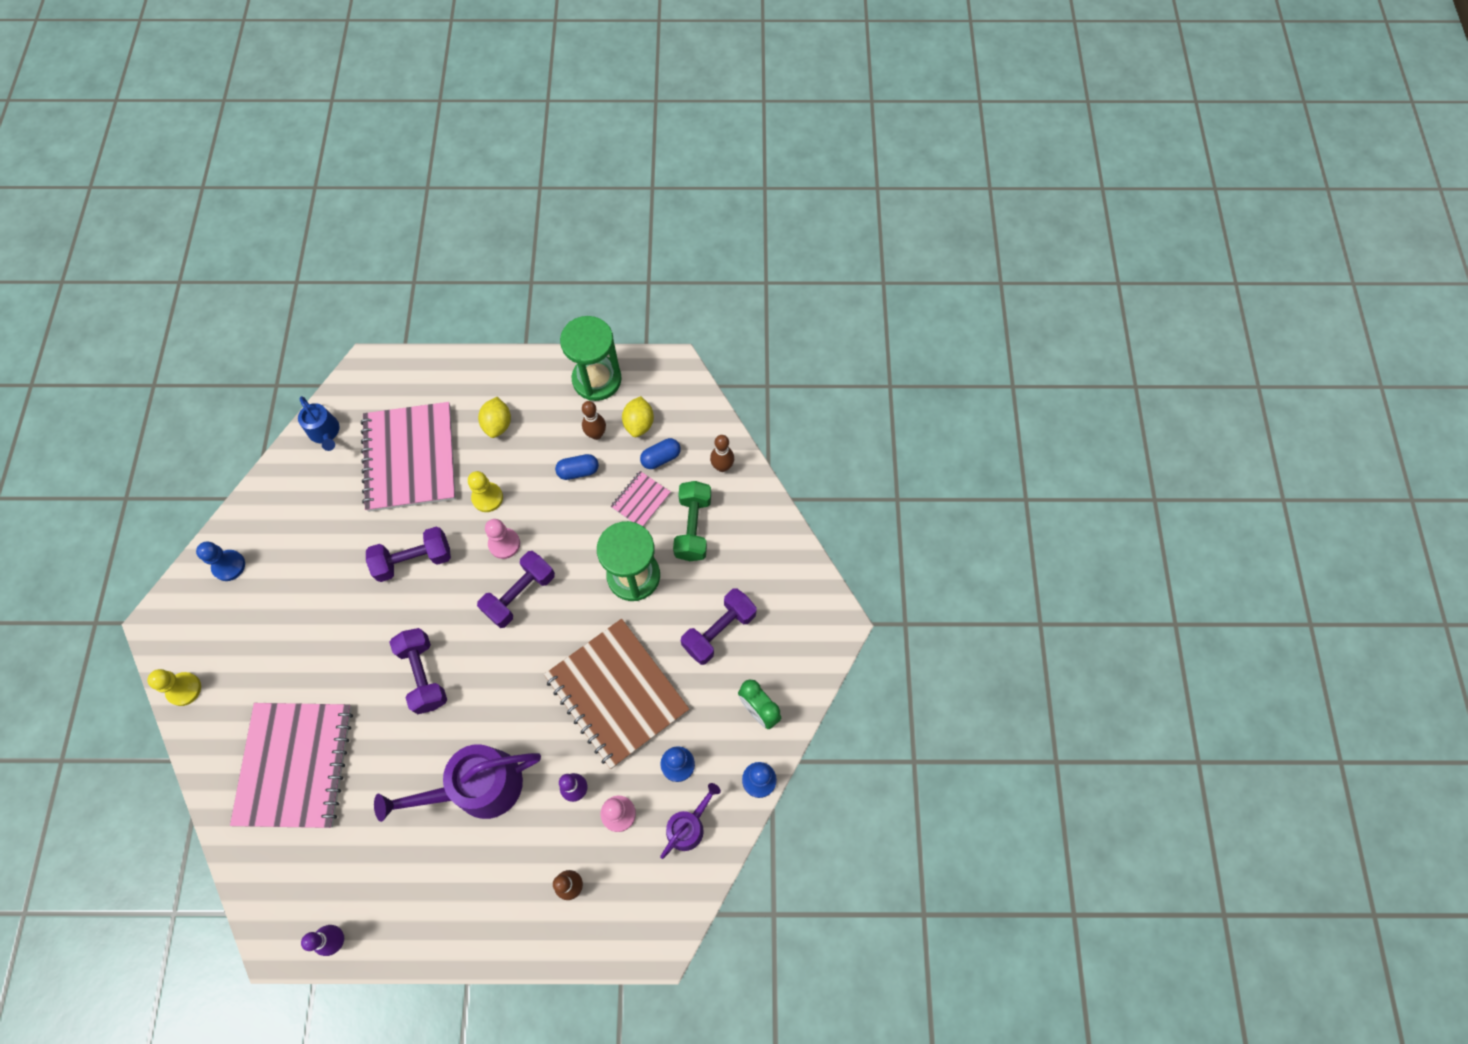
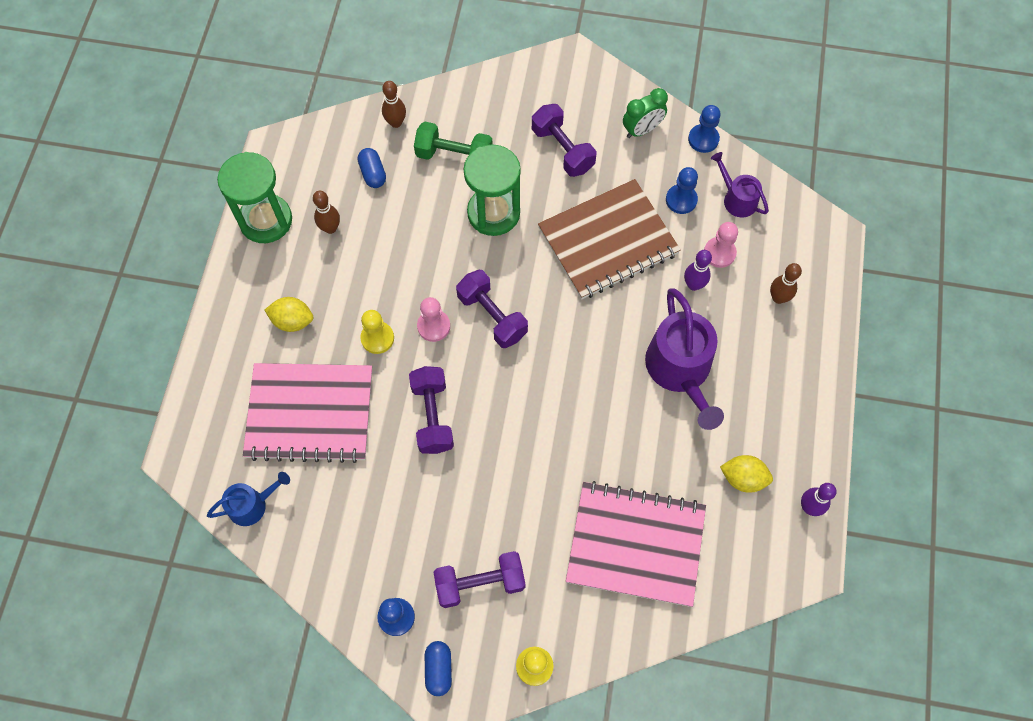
camera: 80 degrees left, 0 degrees up
(424, 675) = (560, 413): purple dumbbell -> purple dumbbell (480, 583)
(578, 471) = (368, 249): blue capsule -> blue capsule (438, 669)
(639, 424) = (329, 188): yellow lemon -> yellow lemon (743, 478)
(640, 500) = (414, 197): pink notebook -> none

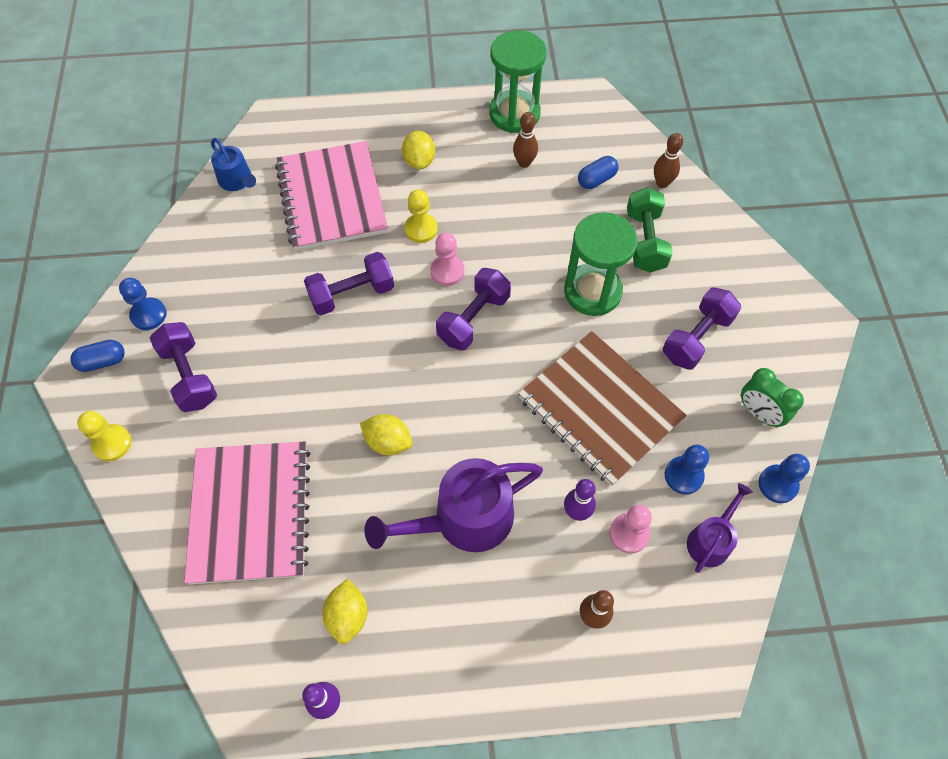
camera: 75 degrees right, 5 degrees down
(596, 415) = (388, 442): none -> yellow lemon

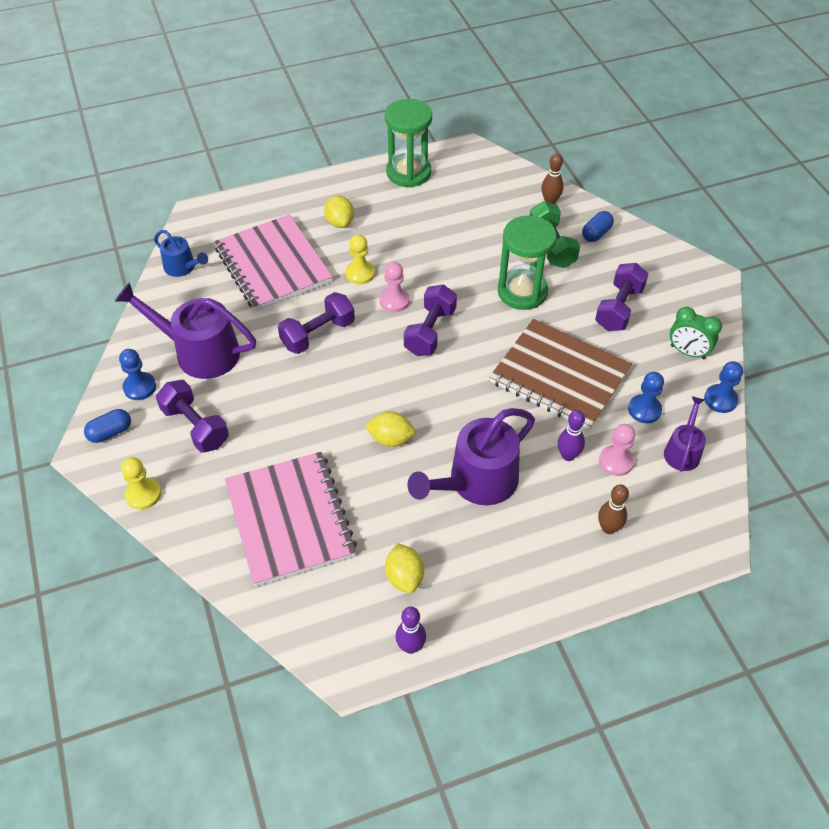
camera: 15 degrees left, 10 degrees down
(222, 287) = (200, 352): none -> purple watering can
(524, 163) = (430, 207): brown bowling pin -> none
(596, 180) = (495, 209): blue capsule -> blue capsule (596, 233)

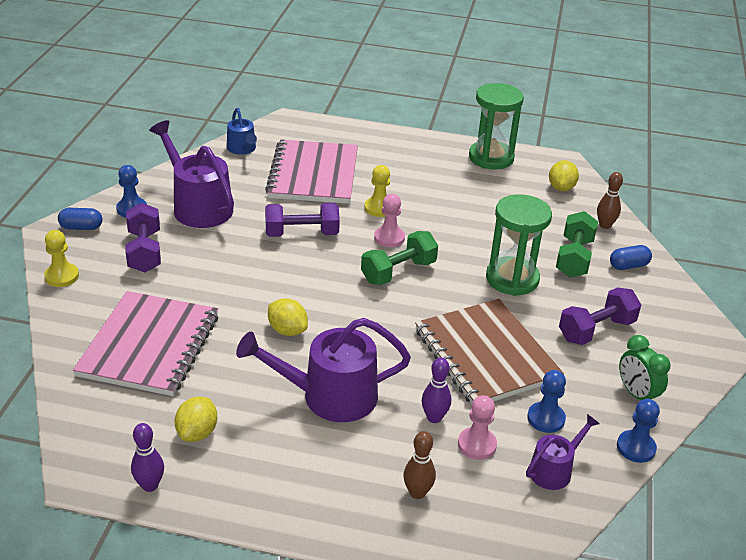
camera: 30 degrees right, 15 degrees down
(340, 222) = (397, 168): yellow lemon -> yellow lemon (561, 188)
(430, 332) = (398, 272): purple dumbbell -> green dumbbell

